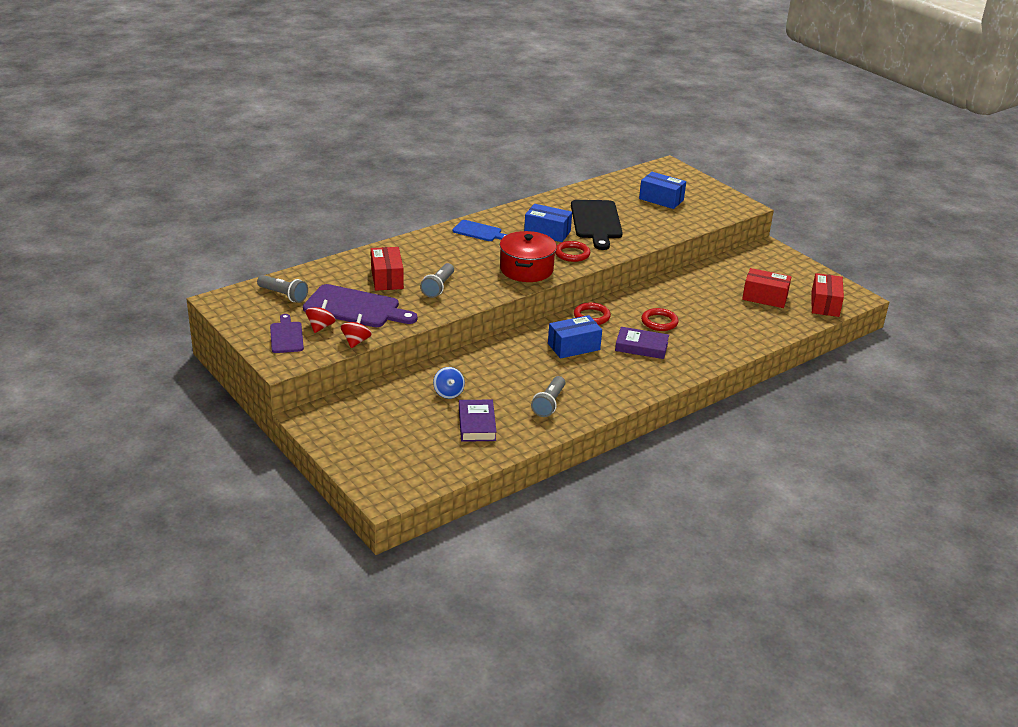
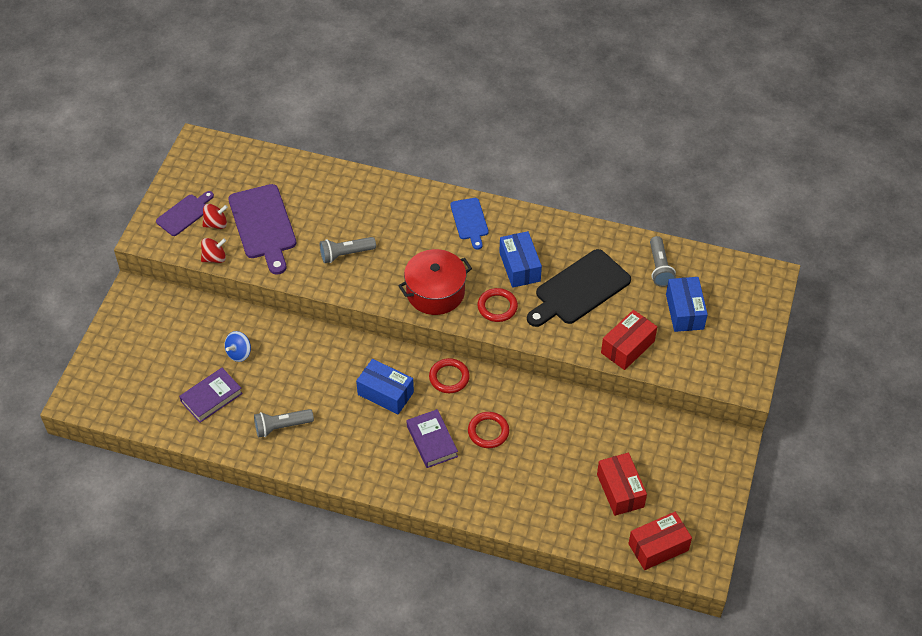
camera: 55 degrees right, 20 degrees up
(283, 295) = (240, 172): grey flashlight -> grey flashlight (659, 268)
(387, 278) = (327, 214): red box -> red box (627, 347)

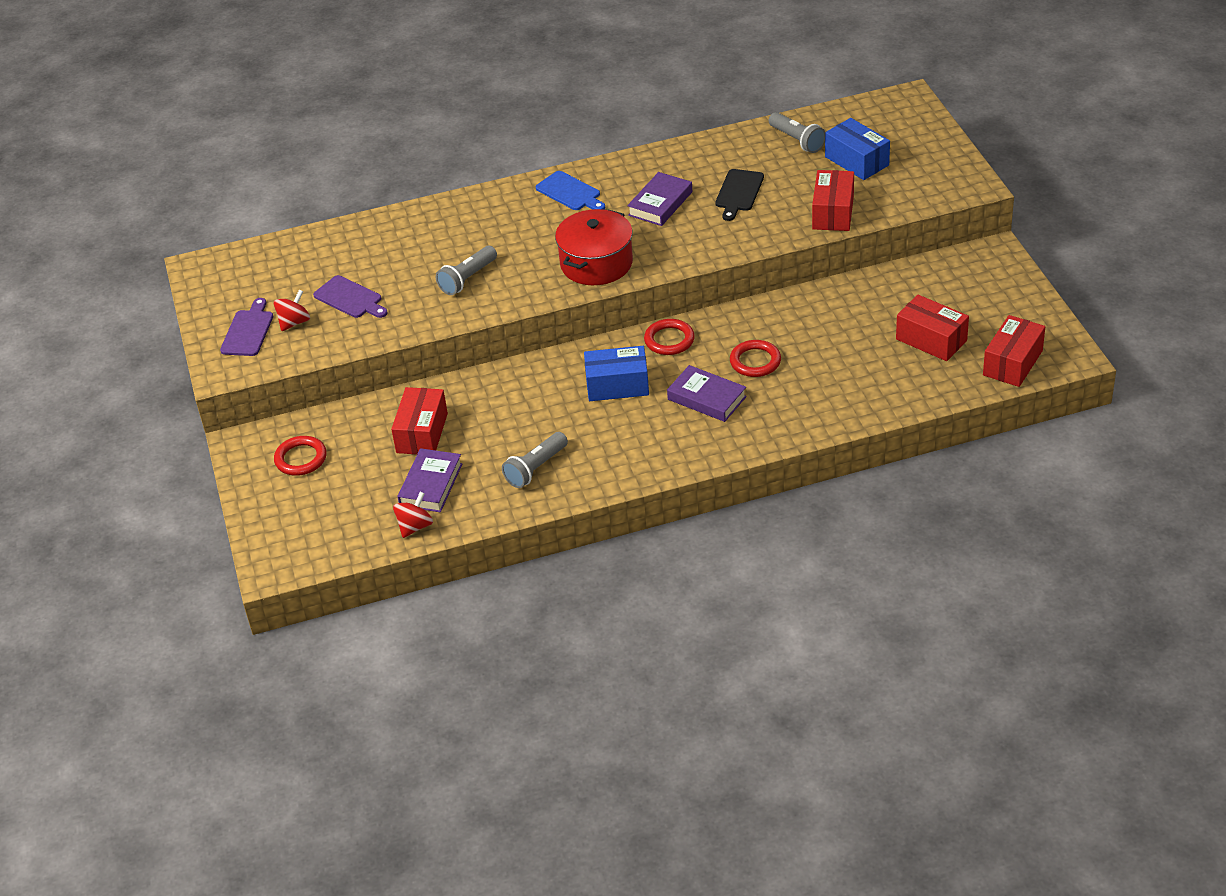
camera: 30 degrees left, 10 degrees down
(214, 258) = (324, 350): red spinning top -> red spinning top (415, 526)
(239, 353) = (422, 433): blue spinning top -> red box
(263, 225) = (350, 298): purple cutting board -> purple cutting board, size x0.57
(497, 307) = (672, 244): red ring -> red ring (301, 459)
(519, 267) = (660, 203): blue box -> purple book
(579, 289) = (739, 192): black cutting board -> black cutting board, size x0.57

